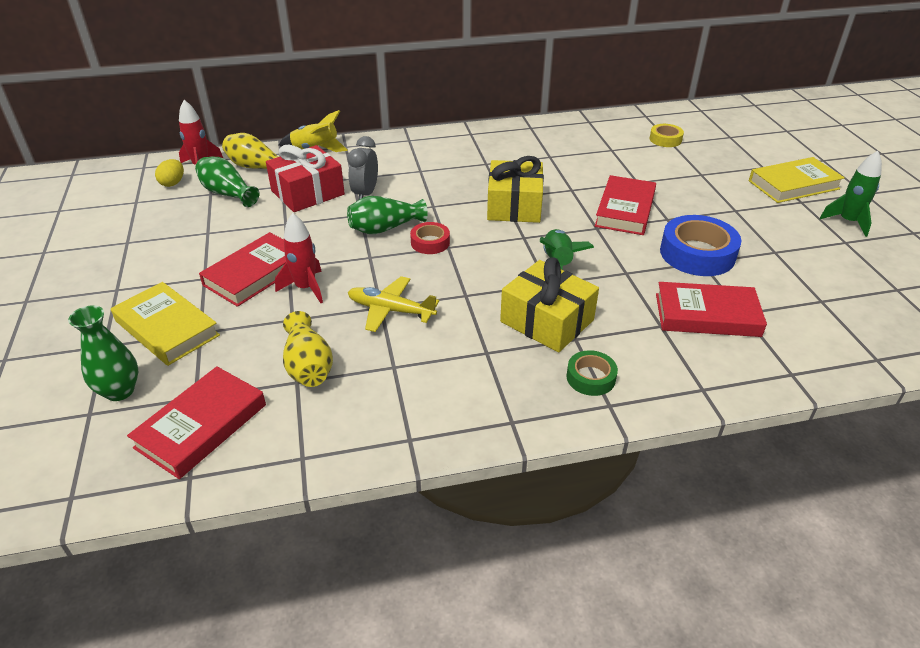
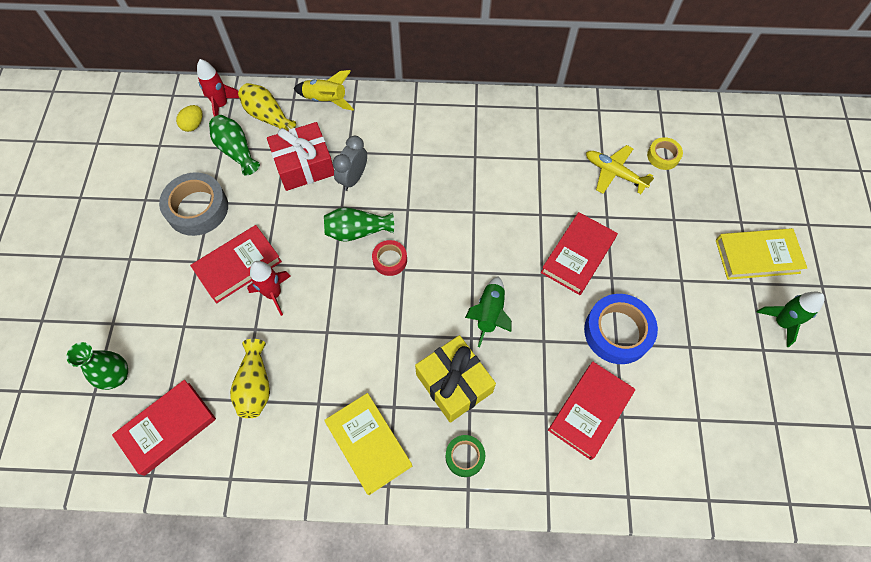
camera: 15 degrees right, 25 degrees up
(167, 328) = (160, 315): yellow book -> yellow book (368, 444)
(193, 239) = (197, 208): none -> grey tape
(391, 310) = (333, 338): yellow plane -> yellow plane (614, 173)
(514, 206) = (479, 226): yellow gift -> none
(707, 315) = (590, 411): red book -> red book turned 75 degrees counterclockwise

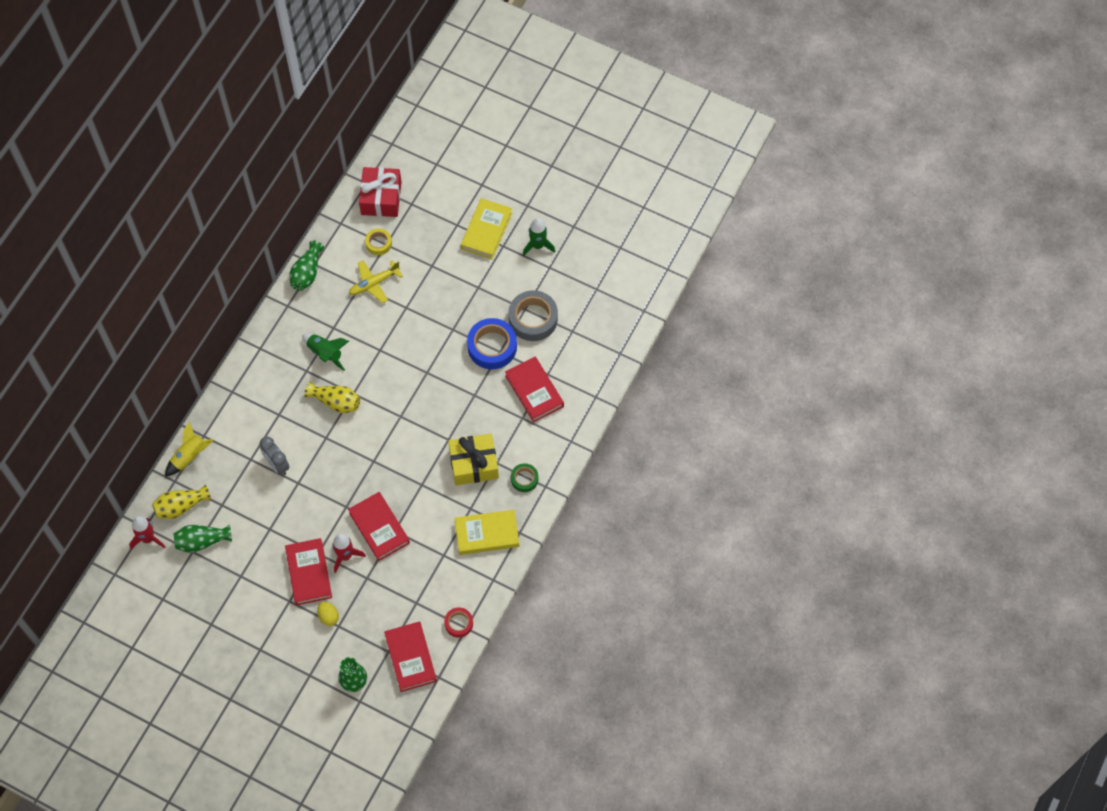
camera: 65 degrees left, 0 degrees up
(193, 125) = (156, 566): yellow egg -> yellow egg (328, 616)
(197, 208) = (241, 587): grey tape -> grey tape (533, 319)
(255, 385) = (409, 591): yellow vase -> yellow vase (336, 402)
(304, 165) = (244, 496): red gift -> red gift (381, 198)
(357, 231) = (325, 480): green vase -> green vase (307, 273)
(390, 260) = (361, 467): red tape -> red tape (458, 623)
(489, 314) = (437, 420): green rocket -> green rocket (325, 353)
(578, 256) = (425, 342): red book -> red book (379, 528)

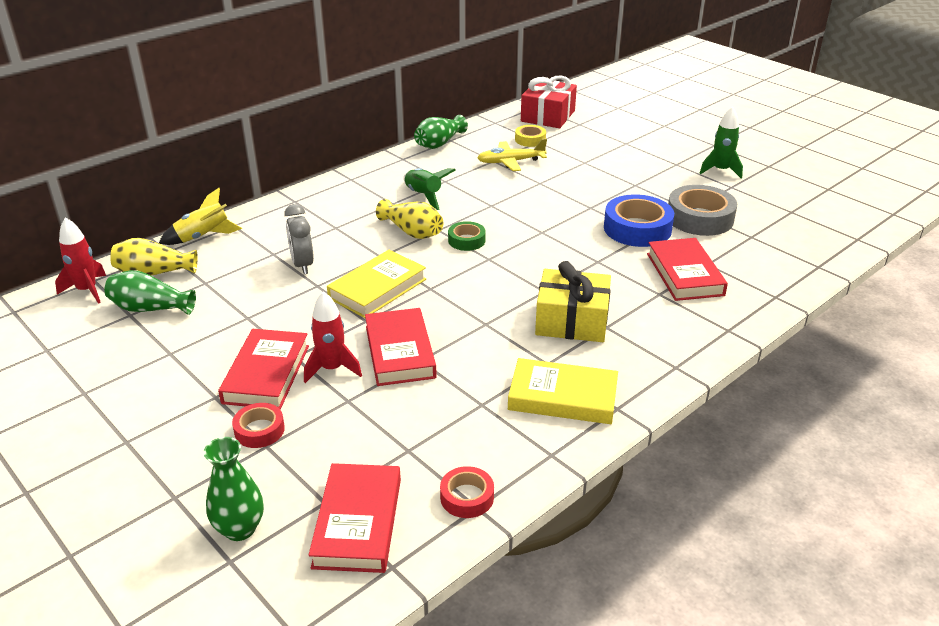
camera: 20 degrees right, 30 degrees down
(328, 616) = (259, 430): yellow egg -> red tape
(486, 231) = (660, 152): yellow book -> yellow book (377, 288)
(524, 479) = (644, 352): green tape -> green tape (466, 240)

